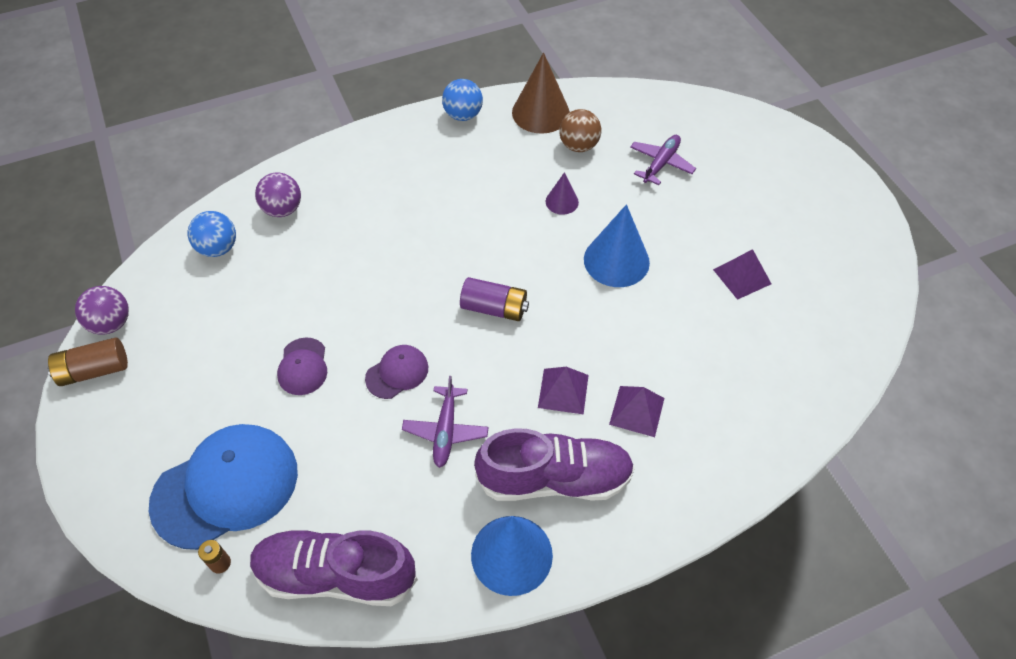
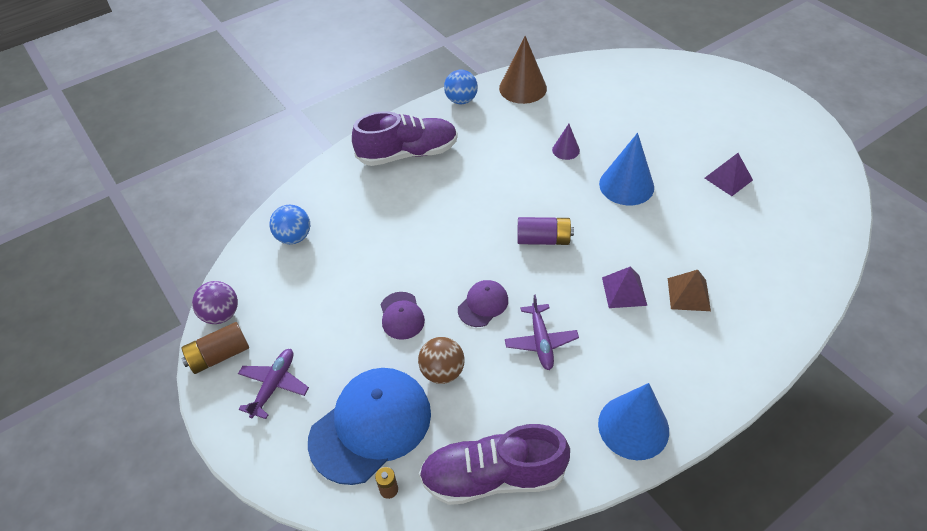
camera: 10 degrees left, 5 degrees down
(283, 209) = (338, 197): purple ball -> none
(554, 479) = (644, 360): purple shoe -> purple shoe (408, 153)
(578, 146) = (562, 107): brown ball -> brown ball (442, 371)
(637, 411) = (688, 294): purple pyramid -> brown pyramid
(661, 163) = (632, 108): purple plane -> purple plane (274, 385)

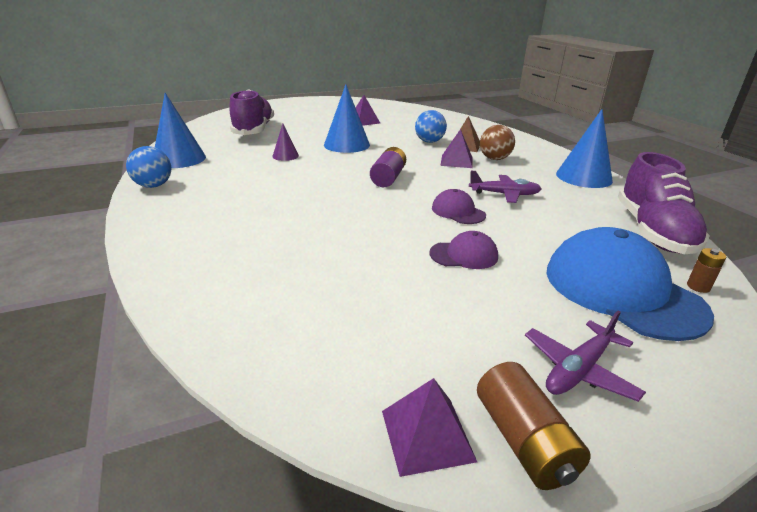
camera: 80 degrees left, 20 degrees down
(221, 314) = (427, 435): purple ball -> purple pyramid
(274, 385) = (578, 370): purple plane -> purple plane turned 75 degrees counterclockwise
(294, 237) = (286, 329): blue ball -> blue ball (429, 142)
(408, 153) = (204, 224): purple shoe -> purple shoe (254, 130)
(442, 371) = (541, 241): brown ball -> brown ball (494, 159)
(522, 88) = (179, 159): brown cone -> blue cone

